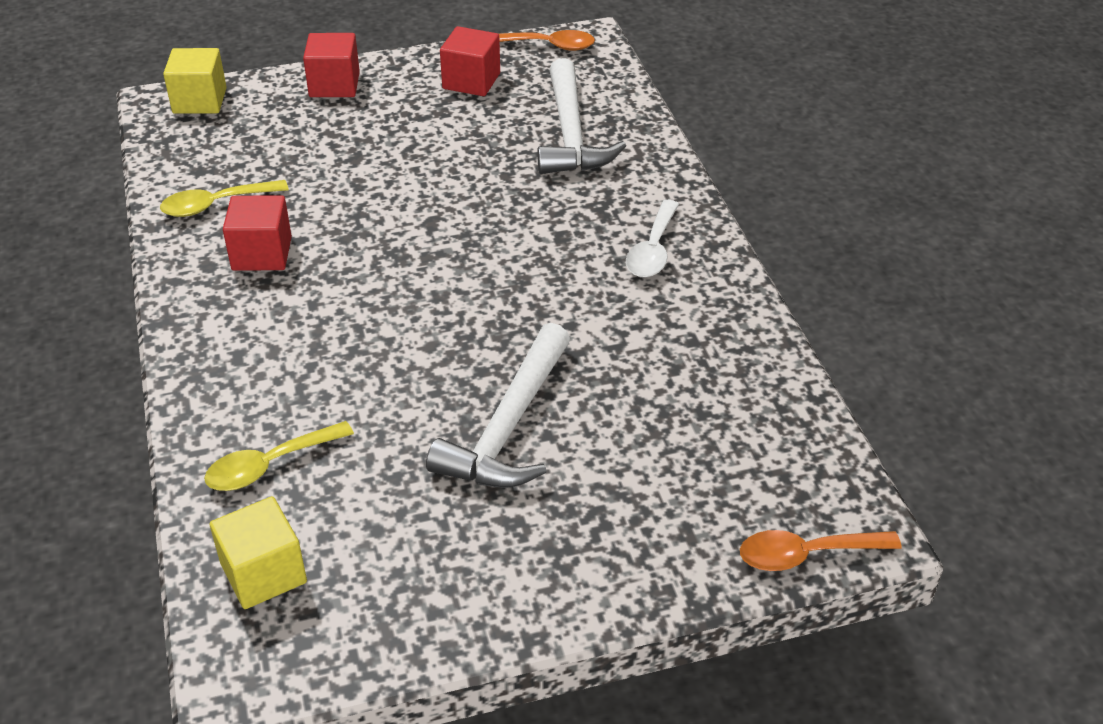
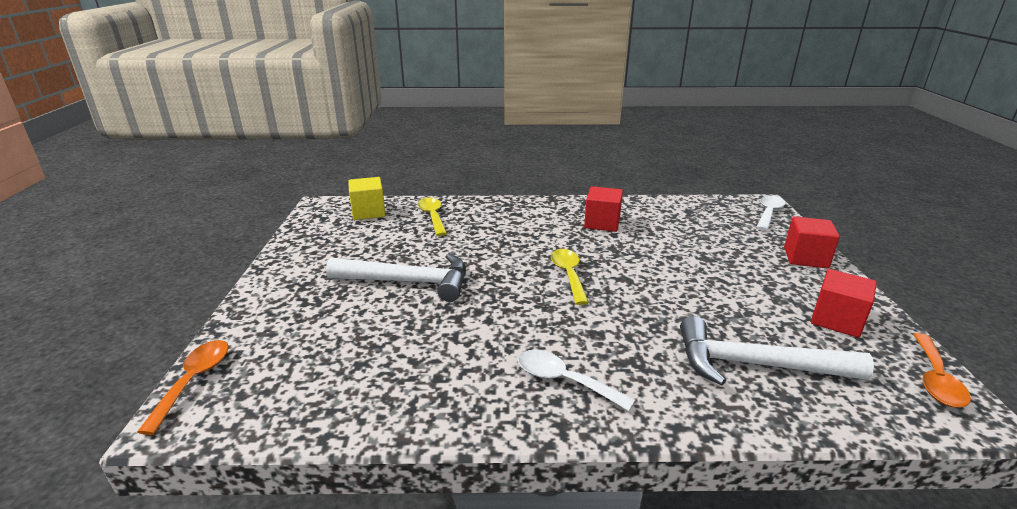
camera: 105 degrees right, 15 degrees down
(199, 101) = (768, 213): yellow cube -> white spoon
(216, 204) = (652, 213): yellow spoon -> yellow spoon (568, 275)
(508, 426) = (408, 282): white hammer -> white hammer turned 150 degrees clockwise

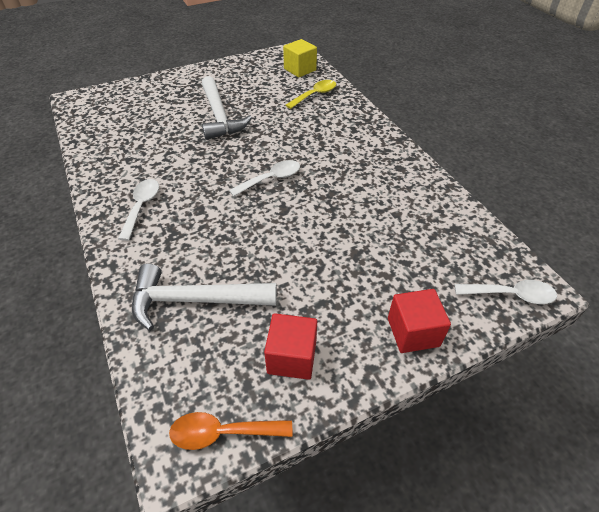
camera: 65 degrees right, 20 degrees up
(194, 381) = (101, 91): orange spoon -> none
(568, 275) = (271, 179): yellow spoon -> white spoon
(602, 223) = (375, 177): red cube -> none
(755, 365) = (195, 300): white hammer -> white hammer turned 75 degrees counterclockwise

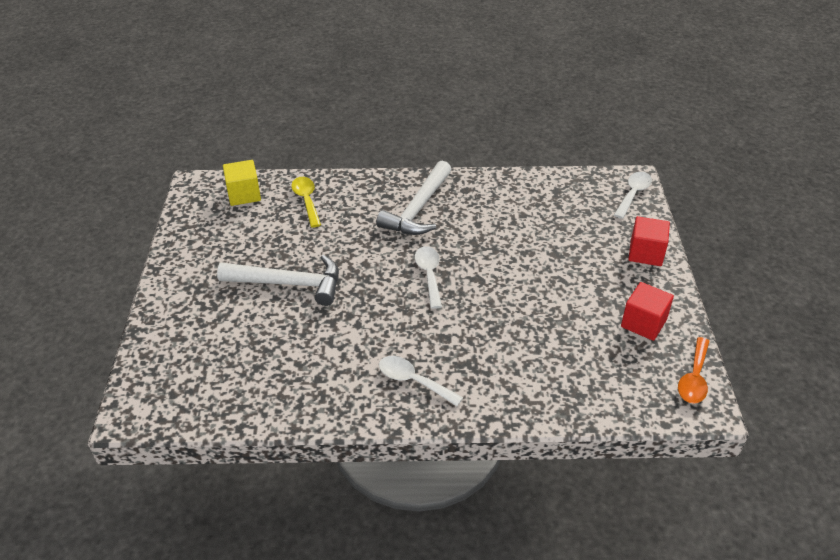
camera: 65 degrees left, 5 degrees down
(195, 300) = (562, 366): white hammer -> white hammer (418, 209)

